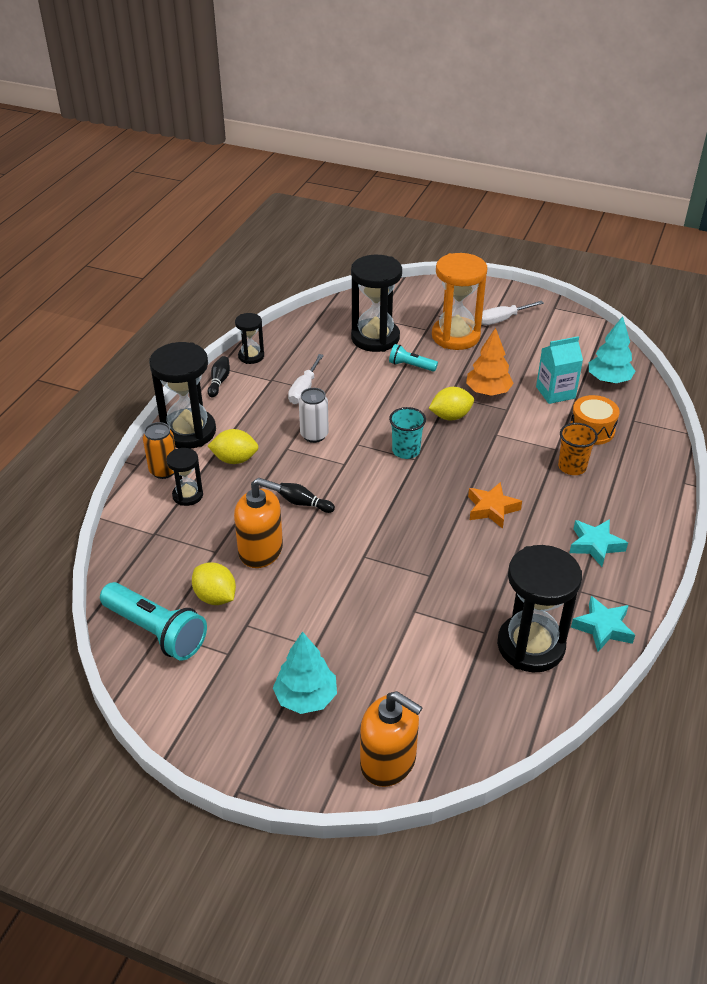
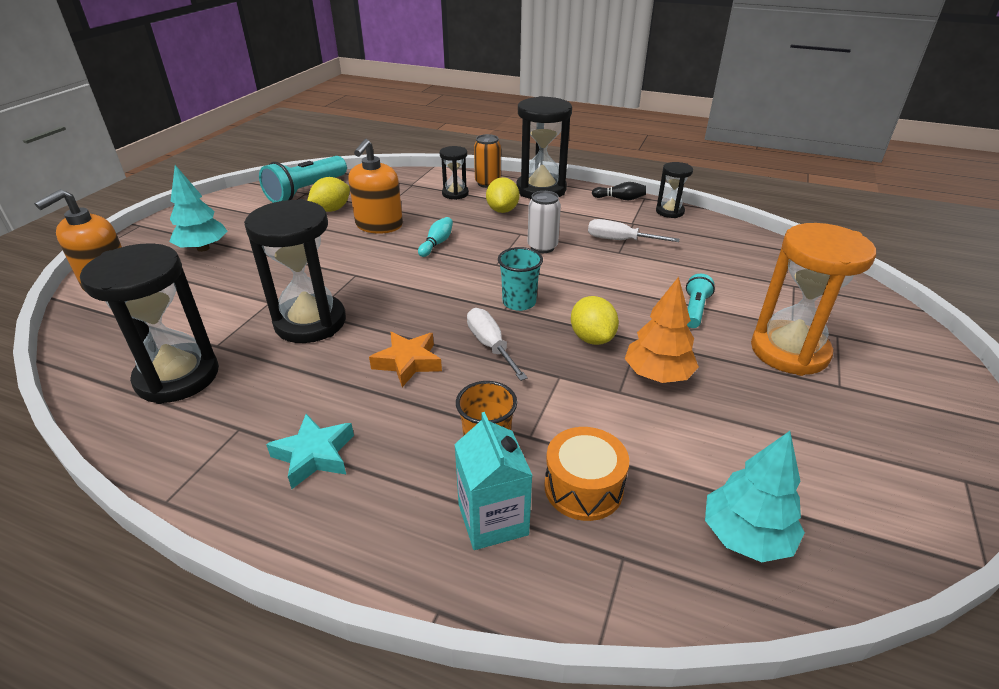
camera: 90 degrees right, 5 degrees down
(304, 504) = (437, 243): black bowling pin -> turquoise bowling pin
(375, 338) = (745, 284): black hourglass -> black hourglass (310, 322)
(502, 320) = (870, 404): white screwdriver -> white screwdriver (490, 346)
(555, 392) = (679, 451): turquoise carton -> turquoise carton (493, 519)
(603, 628) = (166, 443): turquoise star -> none

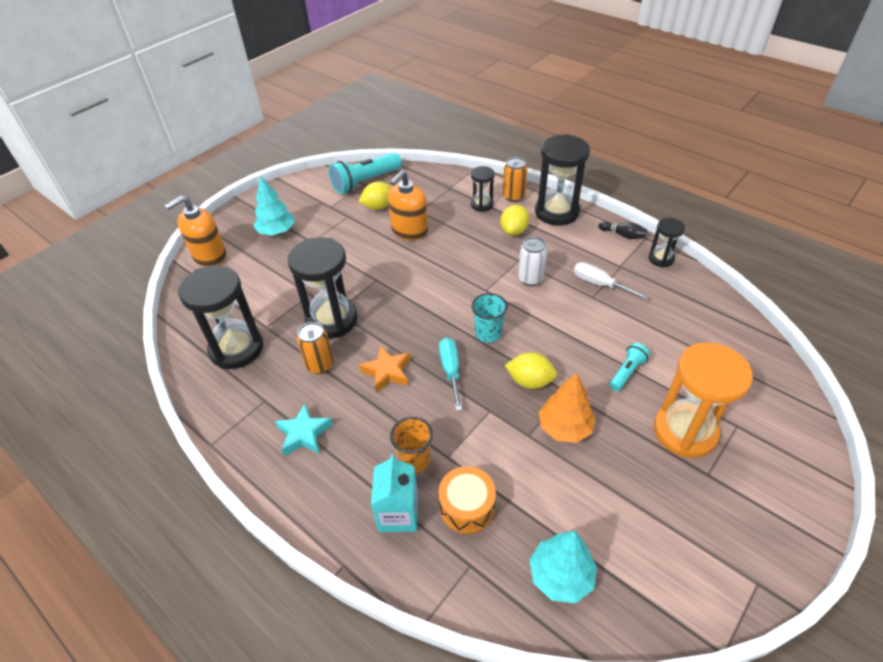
camera: 20 degrees right, 10 degrees up
(311, 372) = (320, 365): none -> orange can
(437, 243) = (447, 259): turquoise bowling pin -> none
(490, 346) = (450, 370): white screwdriver -> turquoise screwdriver
(592, 338) = (530, 381): yellow lemon -> yellow lemon turned 75 degrees counterclockwise

